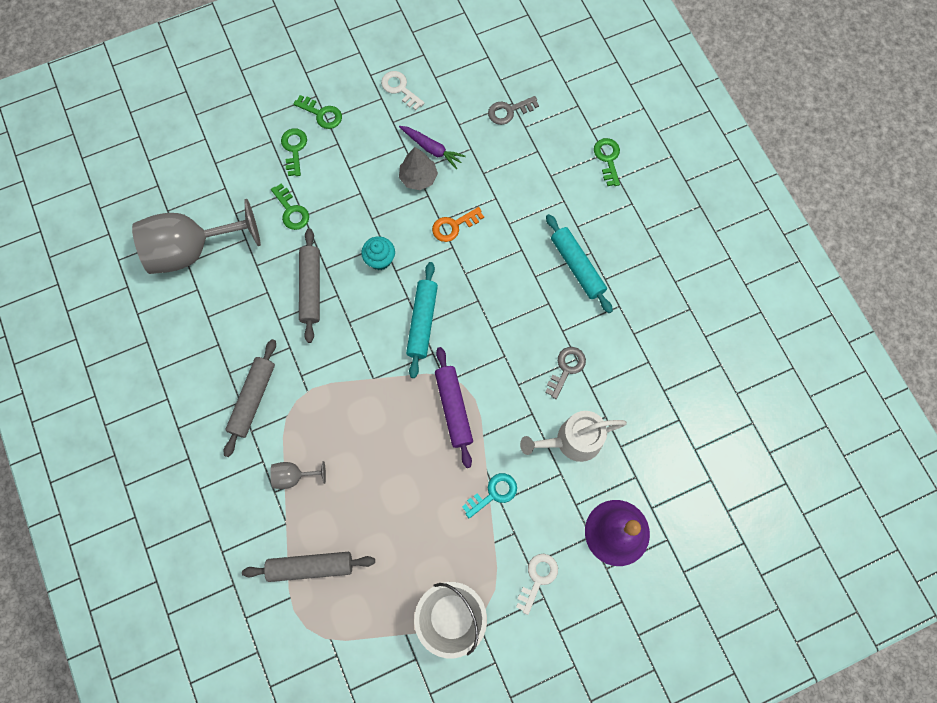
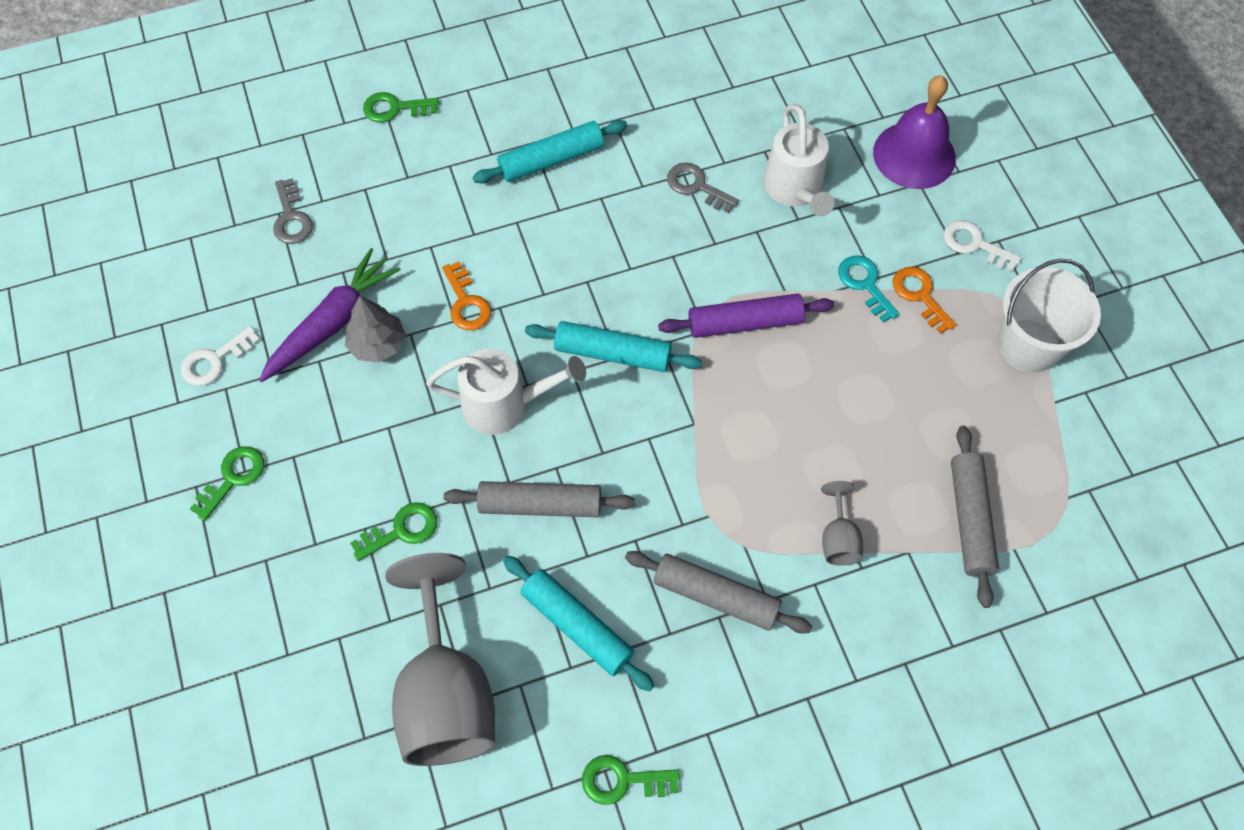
camera: 85 degrees left, 10 degrees down
(232, 318) = (577, 626): none -> turquoise rolling pin
(294, 149) = (289, 523): green key -> green key (622, 780)
(380, 259) = (506, 404): turquoise cupcake -> white watering can
(432, 149) = (332, 323): purple carrot -> purple carrot, size x1.54
(487, 534) = (920, 295): none -> orange key

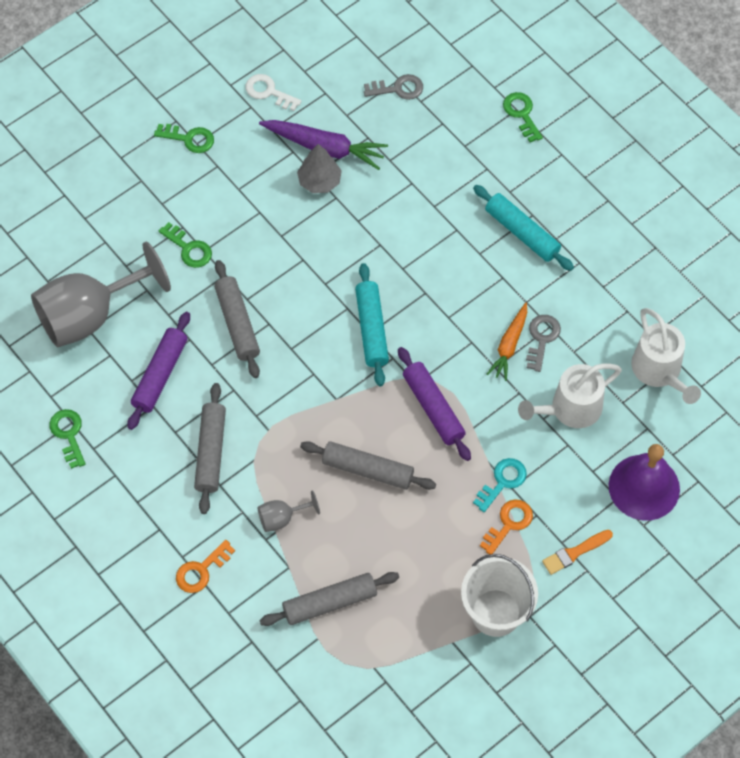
camera: 70 degrees right, 0 degrees up
(291, 218) = (398, 89): grey key -> grey key turned 150 degrees counterclockwise
(466, 303) = (375, 222): orange key -> orange key (201, 570)
(506, 404) = (304, 276): white watering can -> white watering can (659, 372)
(577, 626) = (160, 375): turquoise rolling pin -> purple rolling pin
(692, 220) = (509, 345): none -> orange carrot
(803, 419) = (368, 470): none -> grey rolling pin
(974, 244) = (574, 553): white key -> orange brush

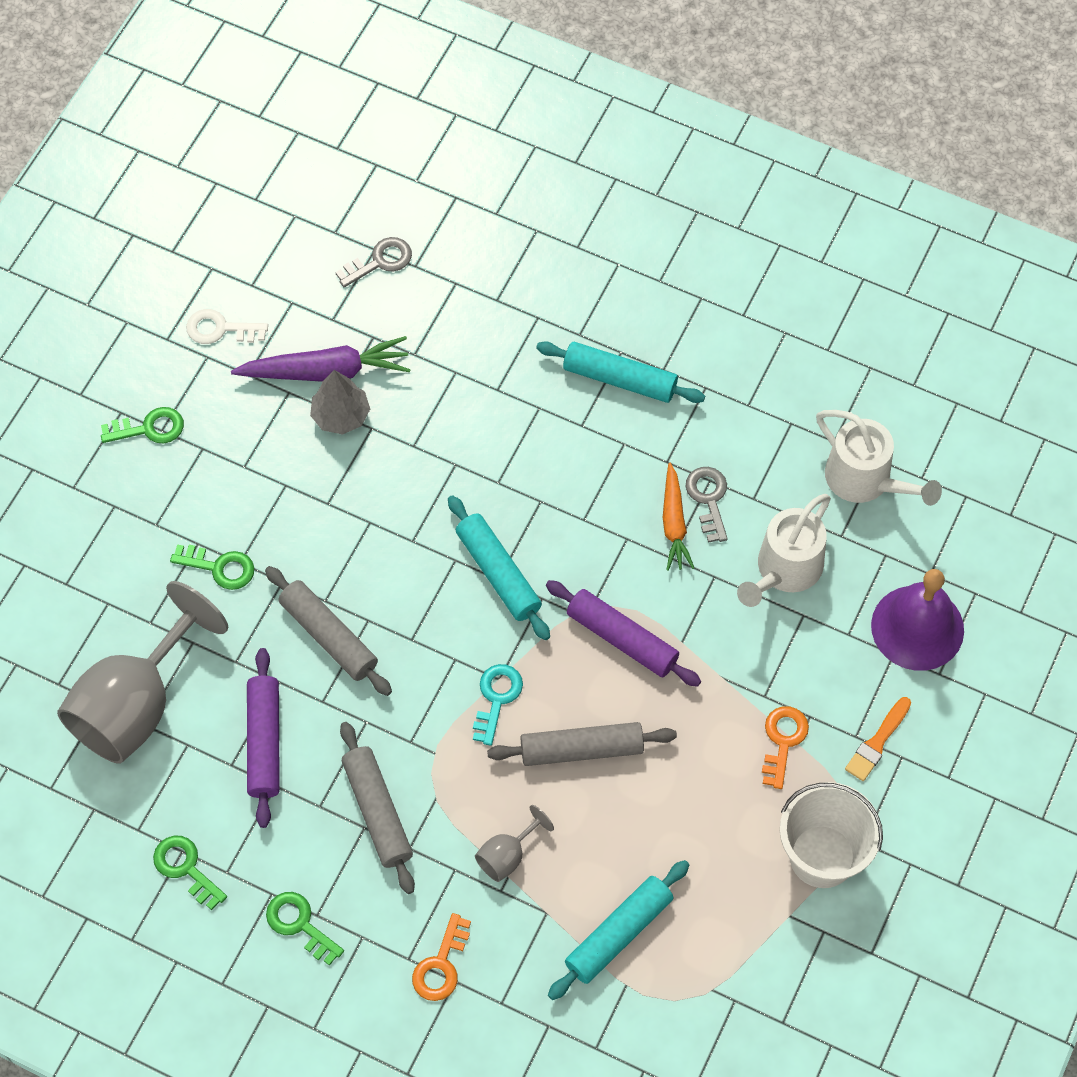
camera: 25 degrees left, 0 degrees up
(330, 602) = (619, 933): grey rolling pin -> turquoise rolling pin
(502, 482) = (750, 693): turquoise key -> turquoise key (496, 698)
(521, 114) = (546, 233): green key -> green key (299, 924)

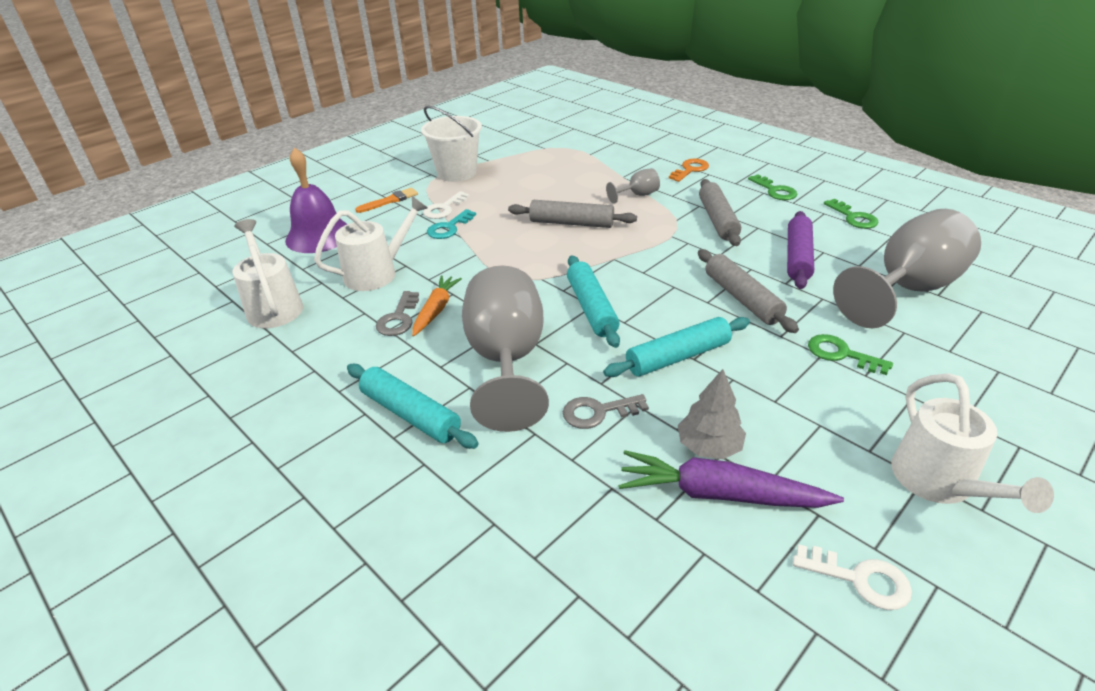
camera: 160 degrees left, 25 degrees down
(149, 428) = (939, 483): green key -> white watering can
(380, 261) = (625, 615): grey key -> grey key (598, 412)
(496, 698) = (619, 250): turquoise key -> turquoise key (449, 228)
(560, 468) = (506, 360): none -> grey goblet
(619, 933) = (585, 166): turquoise rolling pin -> turquoise rolling pin (677, 357)
(622, 639) = (515, 261): purple rolling pin -> none
(783, 741) = (444, 208): orange key -> white key

